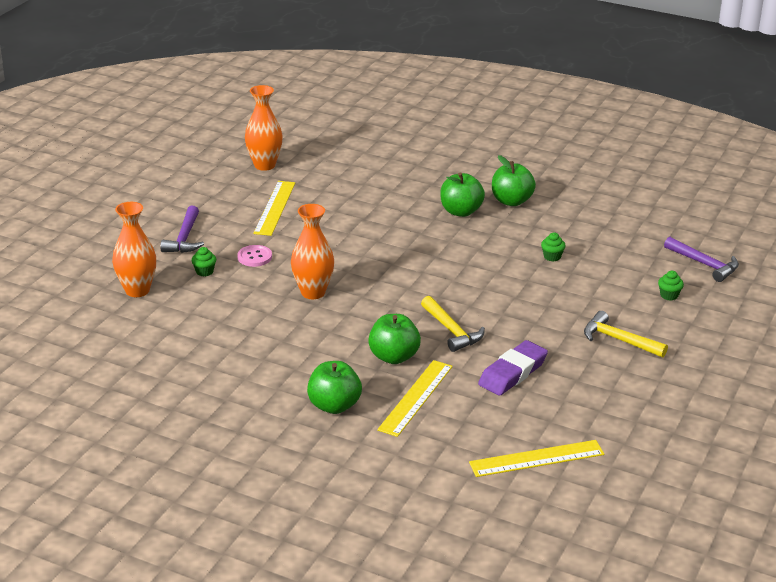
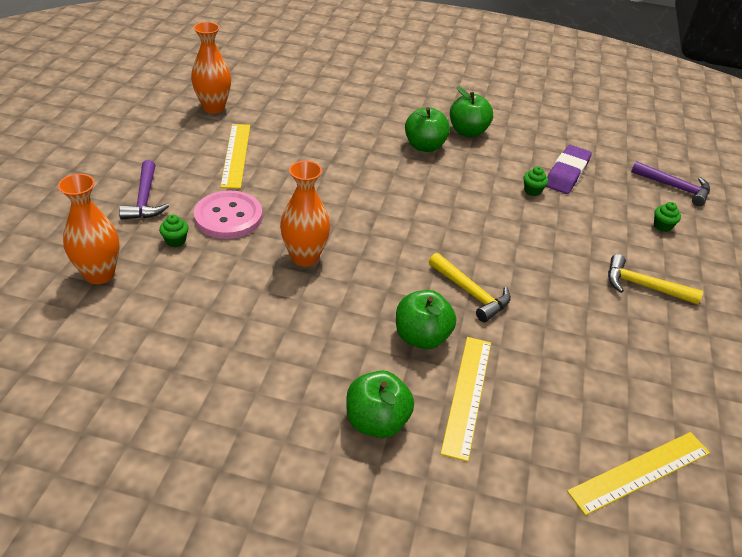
camera: 15 degrees left, 10 degrees up
(254, 257) = (228, 217): pink button -> pink button, size x1.77
(513, 373) = (558, 344): purple eraser -> purple eraser (567, 173)

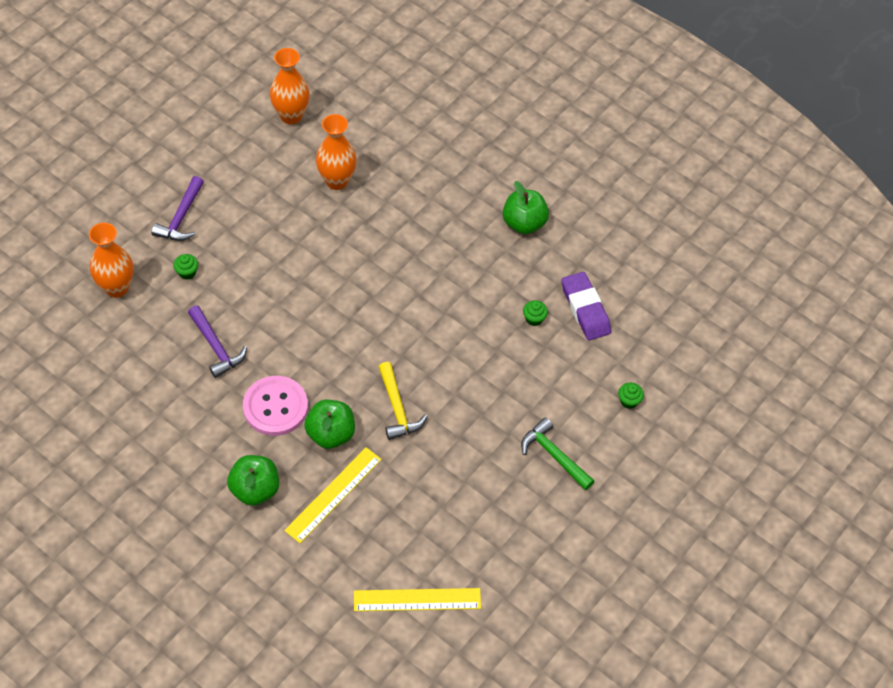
camera: 25 degrees right, 15 degrees up
(228, 217) = (241, 260): pink button -> pink button (275, 407)
(236, 155) = (282, 187): yellow ruler -> none
(305, 257) = (282, 325): orange vase -> orange vase (337, 181)
(424, 146) = (466, 229): green apple -> none
(567, 173) = (585, 309): purple eraser -> purple eraser turned 75 degrees counterclockwise
(643, 286) = (554, 455): yellow hammer -> green hammer
(674, 187) = (683, 361): purple hammer -> purple hammer (216, 347)

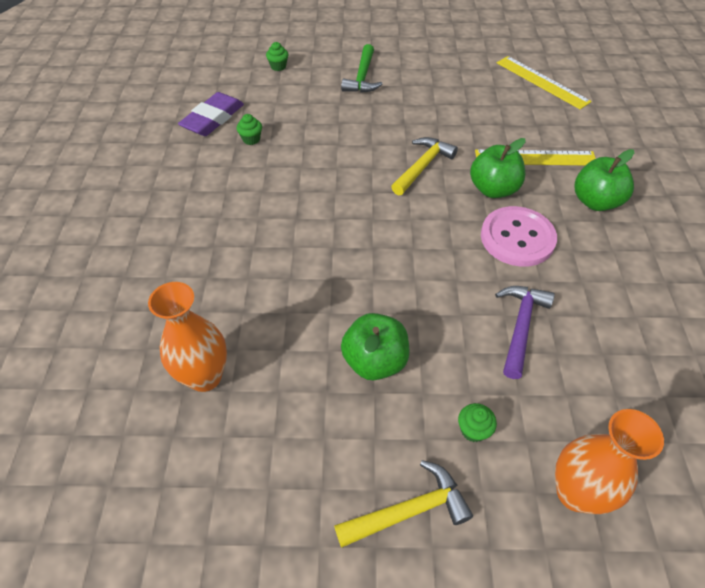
camera: 125 degrees left, 5 degrees down
(181, 217) = (408, 511): purple hammer -> yellow hammer
(291, 116) = (122, 516): orange vase -> none
(524, 223) = (145, 195): green apple -> green apple (375, 361)

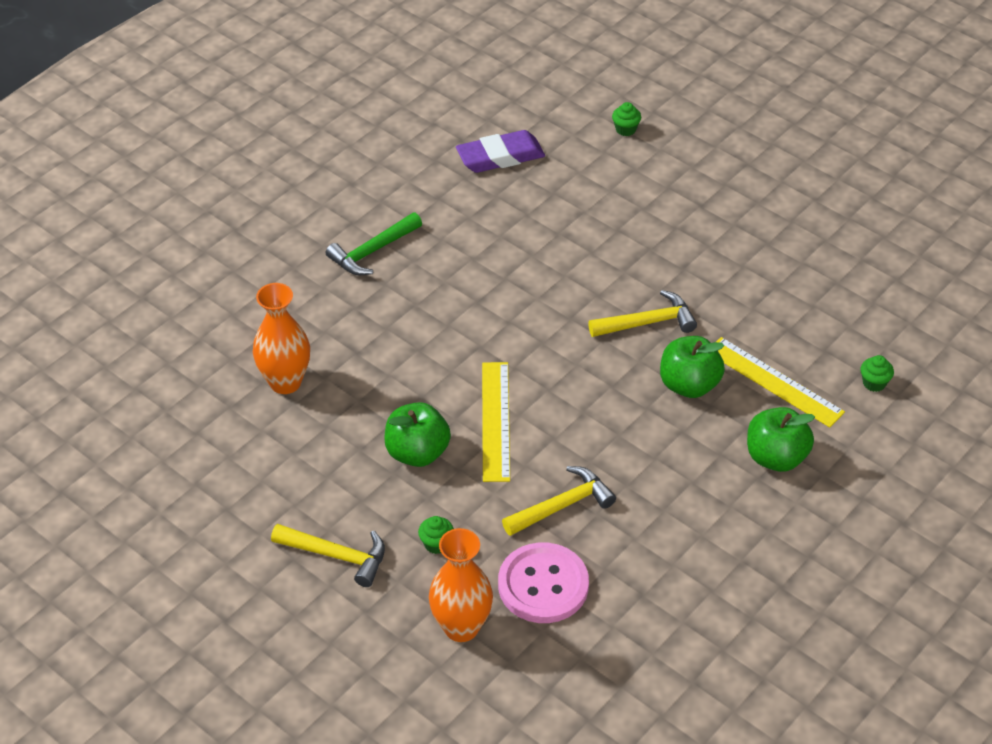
camera: 40 degrees right, 5 degrees down
(251, 139) = (514, 200): green cupcake -> green cupcake (874, 383)
(362, 77) = (701, 191): green hammer -> green hammer (372, 251)
(517, 238) = (653, 440): pink button -> pink button (543, 585)
(520, 327) = (562, 506): purple hammer -> yellow hammer
(542, 82) = (899, 308): yellow ruler -> yellow ruler (495, 421)

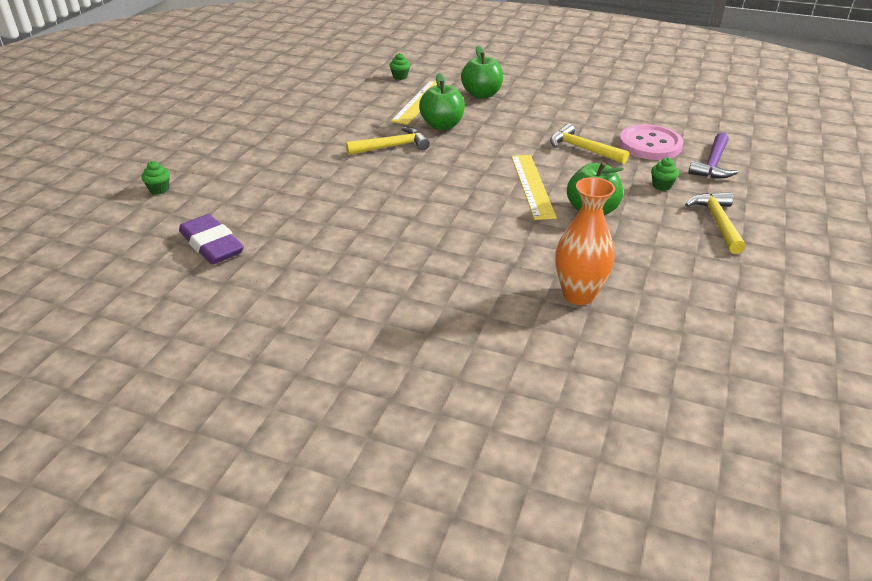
camera: 110 degrees left, 10 degrees down
(372, 251) = (378, 288): green hammer -> none
(461, 627) = (712, 164): orange vase -> purple hammer
(495, 421) = (532, 186): yellow ruler -> yellow ruler turned 75 degrees counterclockwise
(647, 323) = (392, 147): yellow hammer -> yellow hammer turned 105 degrees clockwise

